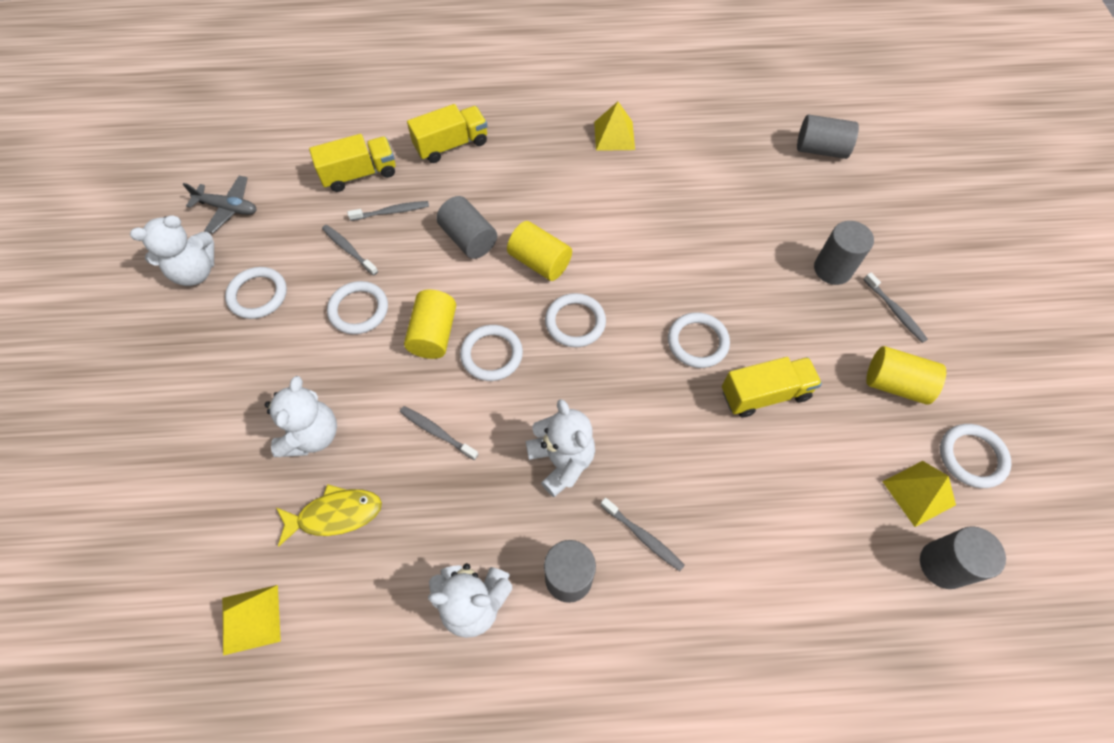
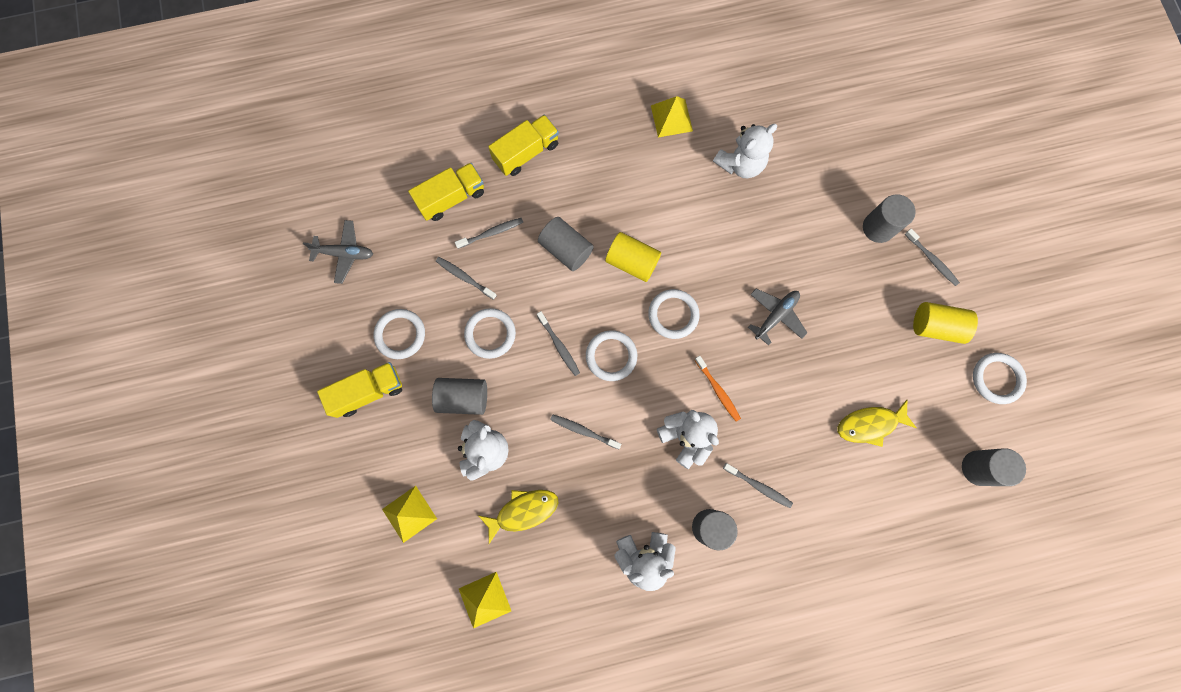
camera: 10 degrees left, 15 degrees up
(195, 271) = (338, 321): white teddy bear -> white teddy bear (740, 164)
(434, 334) = (559, 346): yellow cylinder -> grey toothbrush
(612, 413) = (718, 390): none -> orange toothbrush
(697, 342) = (776, 316): white ring -> grey plane
(764, 394) = (835, 353): yellow truck -> yellow truck (368, 392)
(800, 485) = (870, 424): none -> yellow fish
(820, 149) = (857, 104): grey cylinder -> grey cylinder (463, 398)
(918, 493) = (958, 415): yellow pyramid -> yellow pyramid (409, 513)

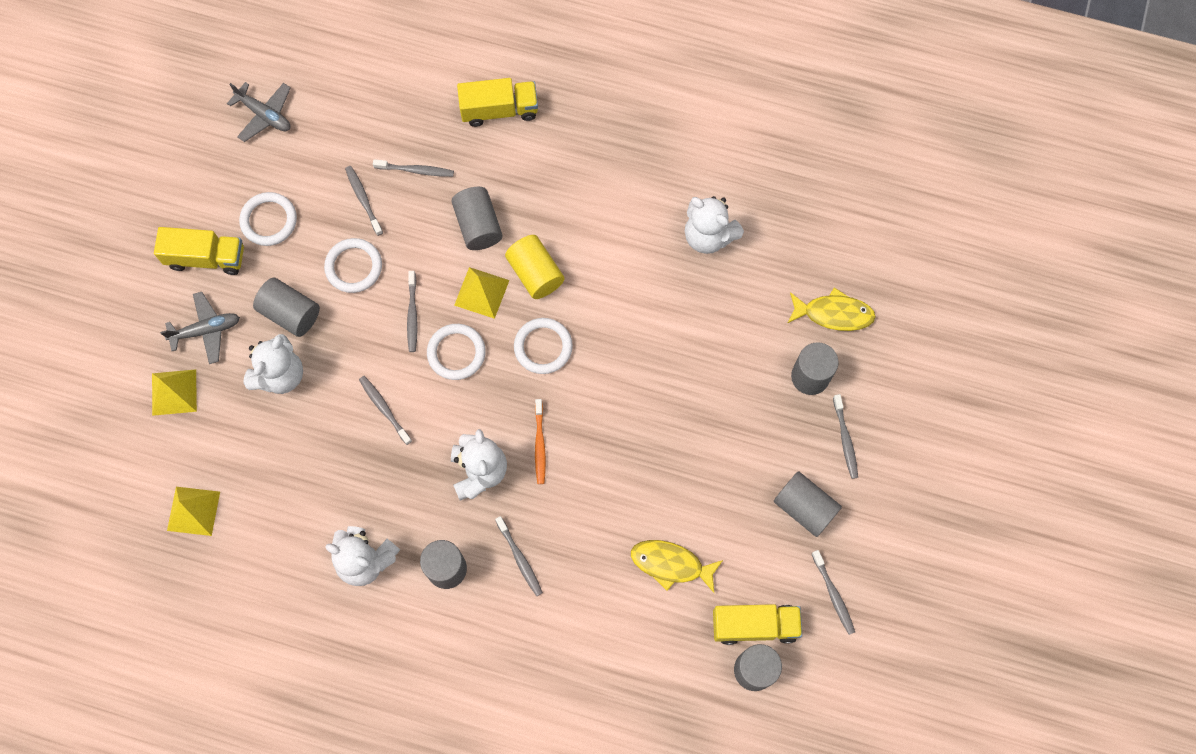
camera: 30 degrees right, 5 degrees down
(451, 198) = (398, 115): yellow truck -> yellow truck (754, 625)
(523, 511) = (280, 451): yellow fish -> yellow fish (834, 314)
(671, 118) = (668, 152): yellow pyramid -> yellow pyramid (482, 292)
(740, 164) = (708, 236): white teddy bear -> white teddy bear turned 45 degrees clockwise
(776, 316) = (645, 405): grey plane -> grey plane (206, 330)
(936, 326) = (804, 508): yellow cylinder -> grey cylinder
(997, 378) = (833, 595): white ring -> grey toothbrush

